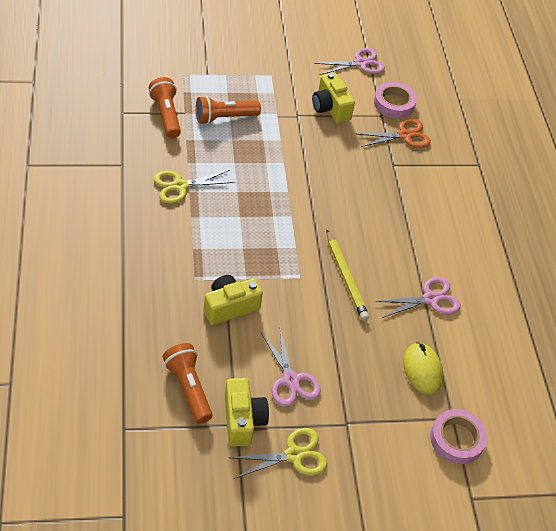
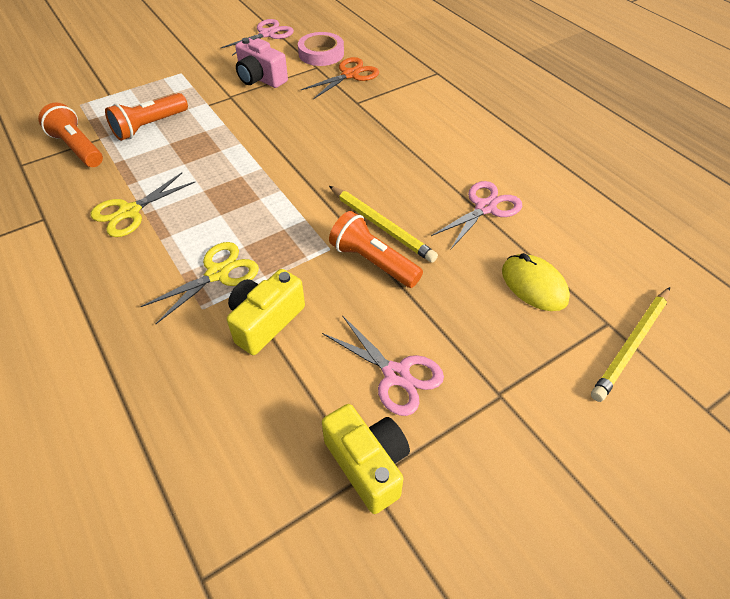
camera: 20 degrees left, 0 degrees up
(188, 388) = (268, 458): orange flashlight -> orange flashlight (373, 262)
(294, 455) = (465, 476): yellow scissors -> yellow scissors (217, 273)
(330, 108) = (260, 78): yellow camera -> pink camera
(456, 439) = (631, 345): pink tape -> yellow pencil

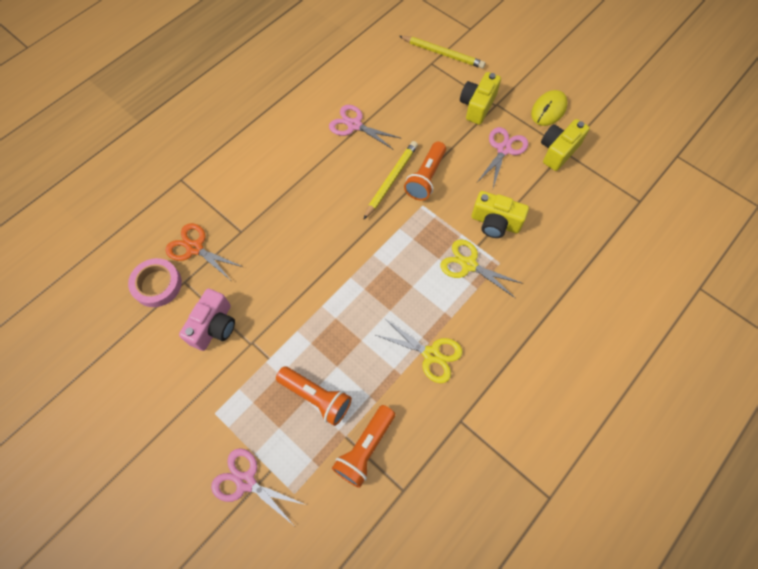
camera: 105 degrees left, 15 degrees up
(267, 34) = (119, 353): pink scissors -> pink scissors (246, 482)
(500, 363) = (477, 106): none -> yellow camera
(534, 285) = (415, 95): yellow mouse -> yellow mouse (548, 110)

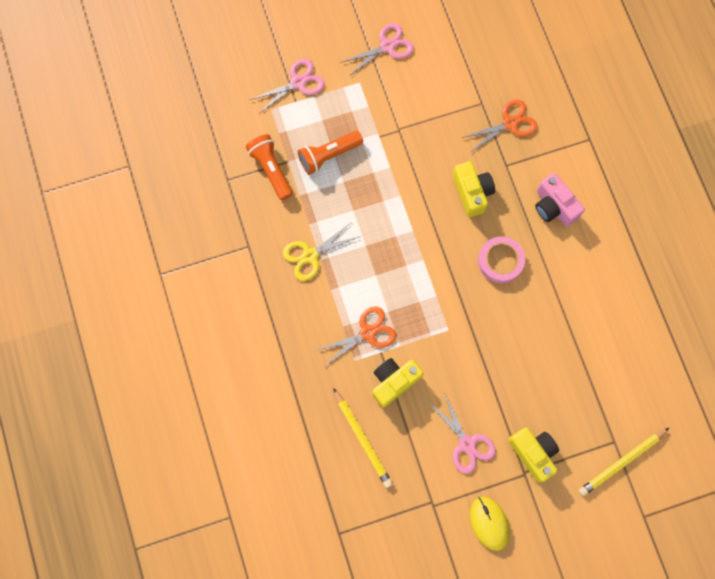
camera: 120 degrees right, 10 degrees up
(157, 284) = (491, 83): pink tape -> pink tape (500, 261)
(214, 326) = (429, 109): pink camera -> pink camera (554, 206)
(354, 125) = (572, 319): pink scissors -> pink scissors (387, 46)
(391, 180) = (490, 317): yellow pencil -> yellow pencil (362, 439)
(425, 178) = (475, 350): orange flashlight -> none
(469, 265) = (367, 333): yellow scissors -> orange scissors
(558, 151) = (435, 496): yellow camera -> yellow camera (472, 193)

